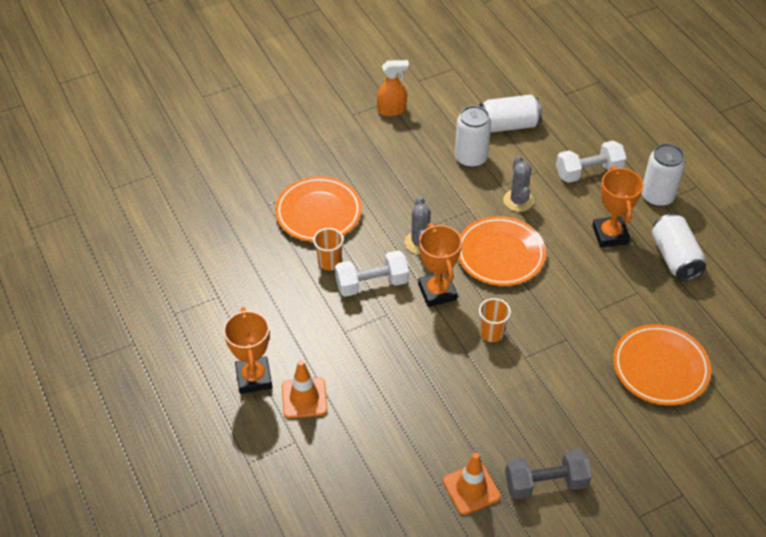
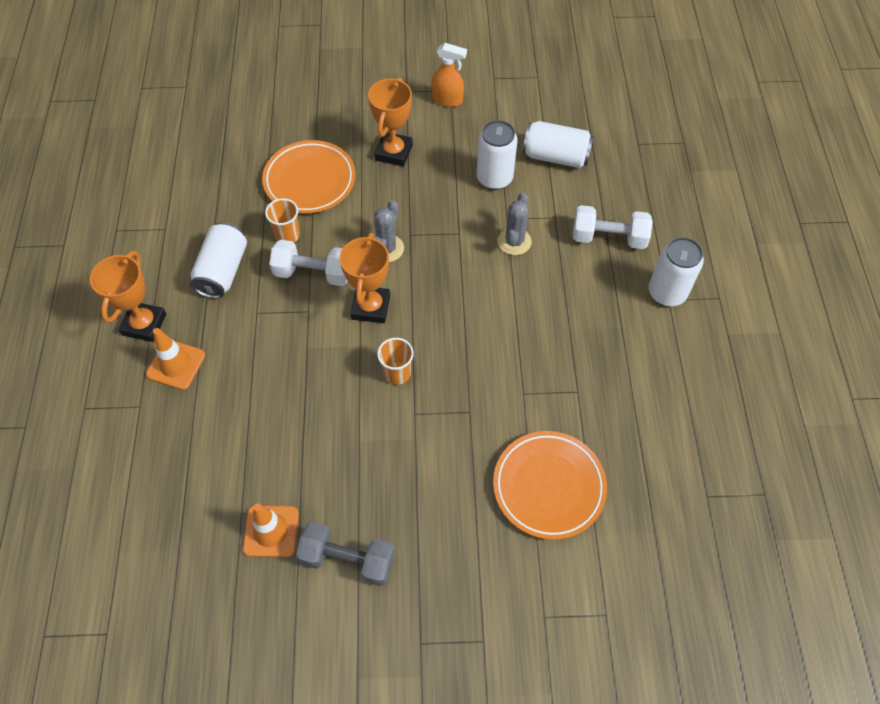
camera: 25 degrees right, 10 degrees up
(500, 254) = (459, 292): orange plate -> none
(610, 235) = (588, 315): orange trophy -> orange trophy (393, 152)
(674, 258) = (643, 369): white can -> white can (223, 270)

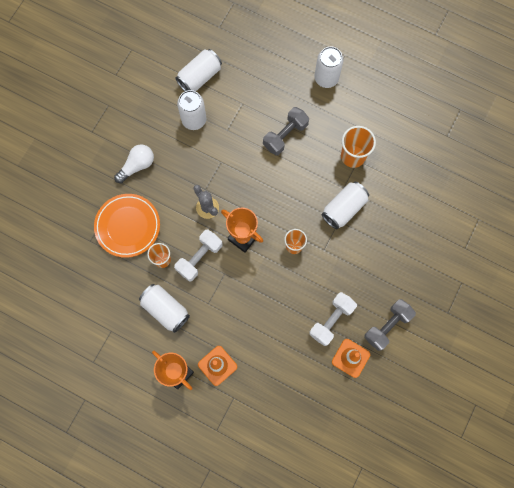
camera: 60 degrees left, 15 degrees up
(393, 152) = (137, 166): orange trophy -> white light bulb
(447, 100) = (115, 111): orange spray bottle -> none
(492, 409) = (344, 208): none -> white can
(514, 241) = (245, 135): grey cactus -> none
(547, 285) = (285, 135): none -> grey dumbbell
(548, 486) = (402, 206): orange plate -> none
(578, 382) = (353, 156): none -> orange cup
(608, 238) = (274, 84): white dumbbell -> white dumbbell (331, 320)

